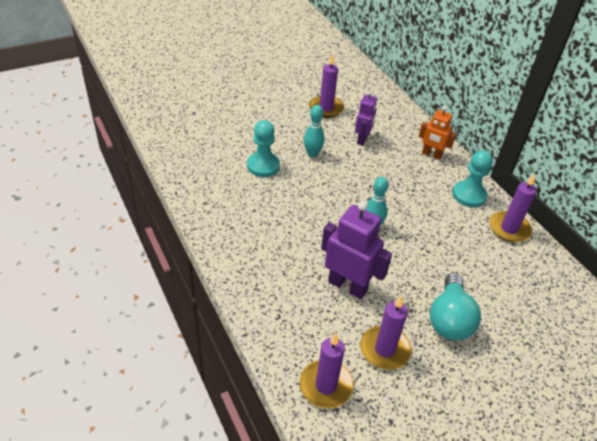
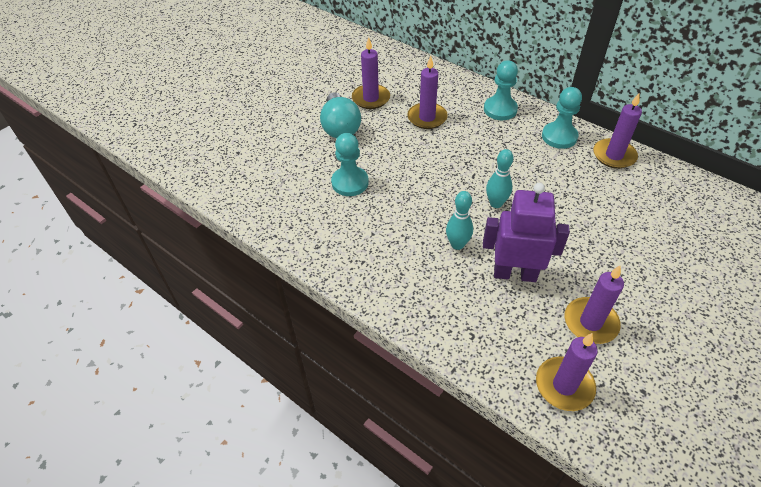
camera: 20 degrees left, 5 degrees up
(312, 154) = (390, 151): turquoise bowling pin -> turquoise bowling pin (457, 244)
(362, 139) = (427, 118): purple robot -> purple candle
(431, 155) = (500, 109): orange robot -> turquoise pawn
(449, 319) = (624, 266): turquoise light bulb -> turquoise light bulb (340, 127)

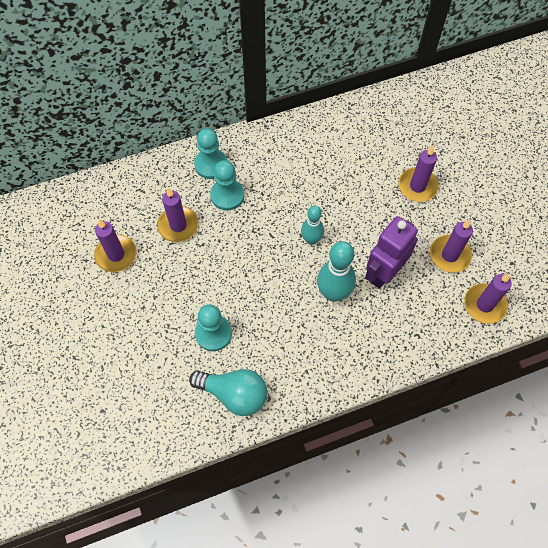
camera: 60 degrees left, 15 degrees up
(340, 127) = (136, 303): turquoise light bulb -> turquoise light bulb (234, 394)
(457, 244) = (333, 293): turquoise bowling pin -> turquoise bowling pin, size x1.59
(559, 137) = (273, 147): turquoise pawn -> turquoise pawn (227, 195)
(614, 155) = (319, 127): purple candle -> purple candle (417, 186)

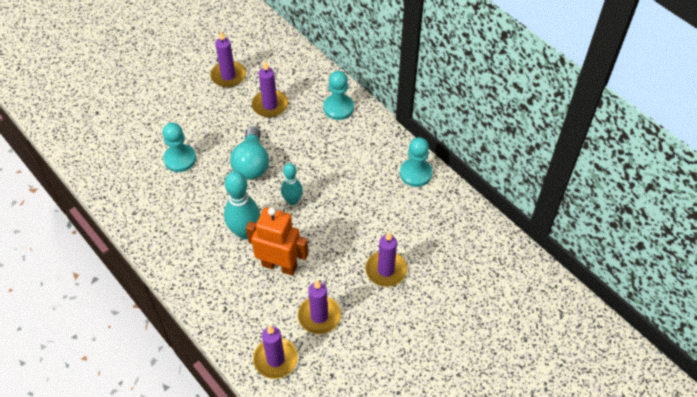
camera: 70 degrees right, 10 degrees down
(227, 195) = (312, 128): turquoise pawn -> turquoise pawn (415, 173)
(234, 394) = (131, 189): turquoise light bulb -> turquoise light bulb (251, 163)
(383, 273) = (279, 265): purple robot -> orange robot

